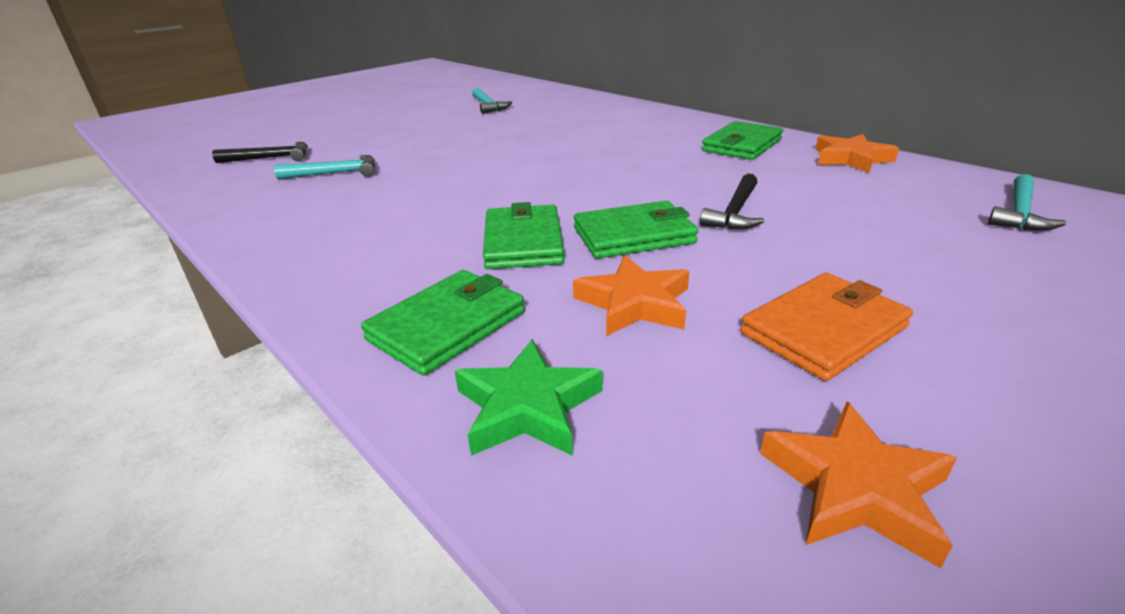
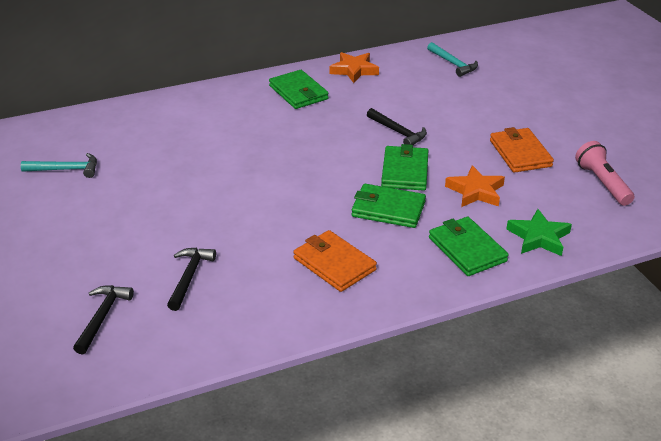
camera: 70 degrees left, 5 degrees up
(335, 173) = (189, 277): turquoise hammer -> black hammer
(376, 233) = (334, 264): none -> orange wallet
(855, 488) = (602, 183): orange star -> pink flashlight

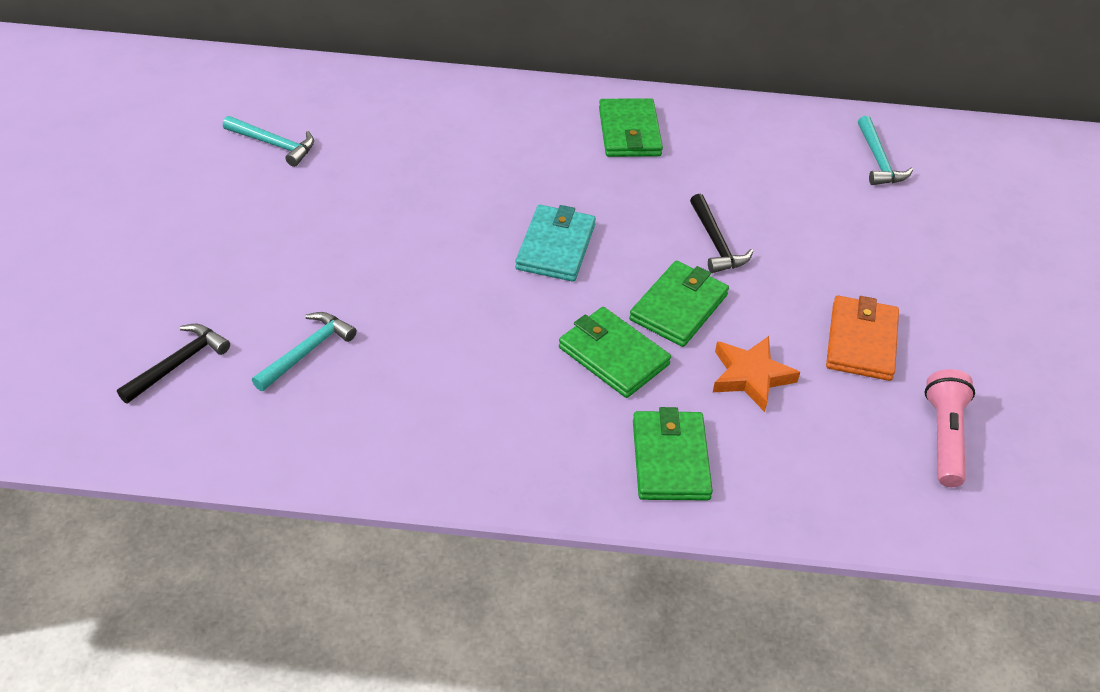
camera: 25 degrees right, 10 degrees up
(189, 277) = (306, 351): black hammer -> turquoise hammer
(304, 165) = (556, 247): none -> turquoise wallet
(334, 264) = (486, 407): orange wallet -> none
(354, 70) = (730, 123): orange star -> none
(539, 237) = (782, 483): green star -> none

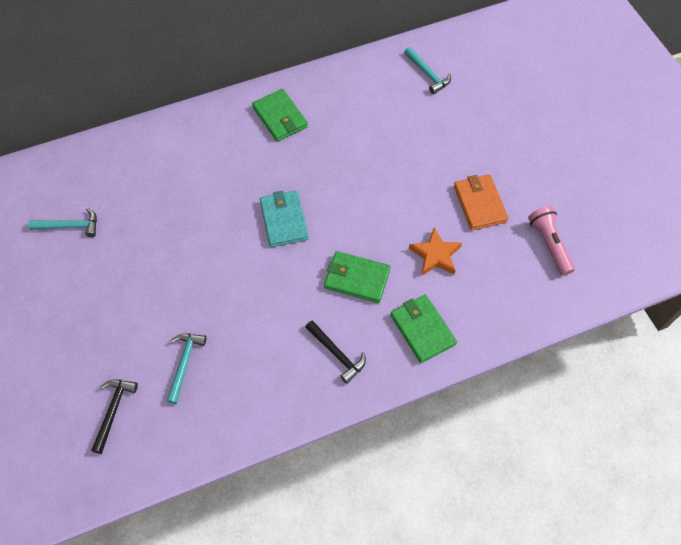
camera: 25 degrees left, 15 degrees up
(679, 307) = (374, 228): green wallet -> none
(716, 243) = (370, 174): black hammer -> black hammer (337, 354)

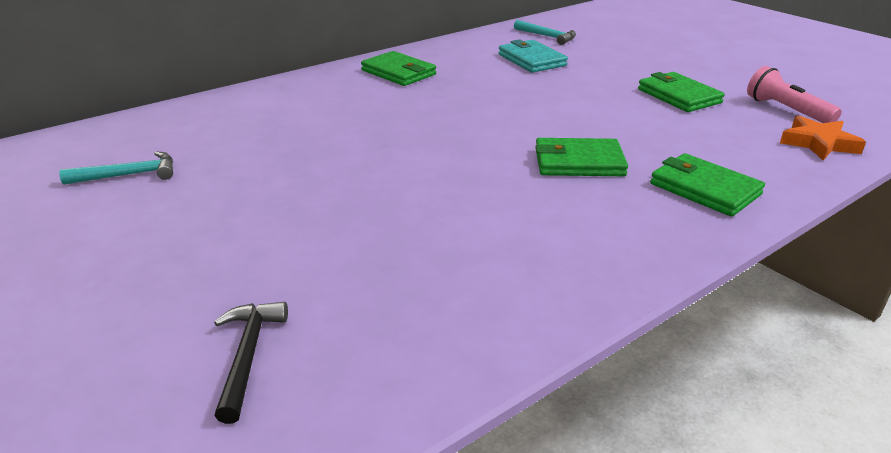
camera: 15 degrees left, 30 degrees down
(184, 363) = (363, 276): turquoise hammer -> none
(284, 220) = (447, 133): turquoise wallet -> turquoise wallet (531, 60)
(337, 354) = (604, 227): black hammer -> none
(435, 255) = (663, 133): orange star -> orange star (818, 143)
(479, 204) = (679, 96): orange wallet -> green wallet

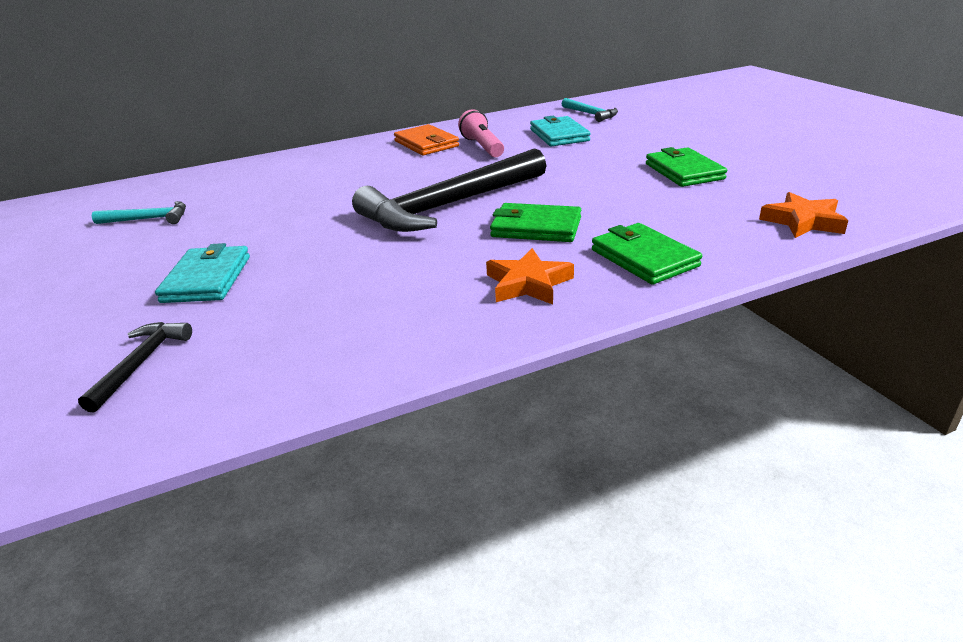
camera: 15 degrees right, 0 degrees up
(256, 244) = (207, 279): none -> turquoise wallet
(398, 72) = (426, 144): green wallet -> orange wallet
(473, 142) = (450, 205): none -> black hammer
(613, 224) = (528, 283): none -> orange star
(786, 110) = (791, 188): pink flashlight -> pink flashlight (482, 147)

